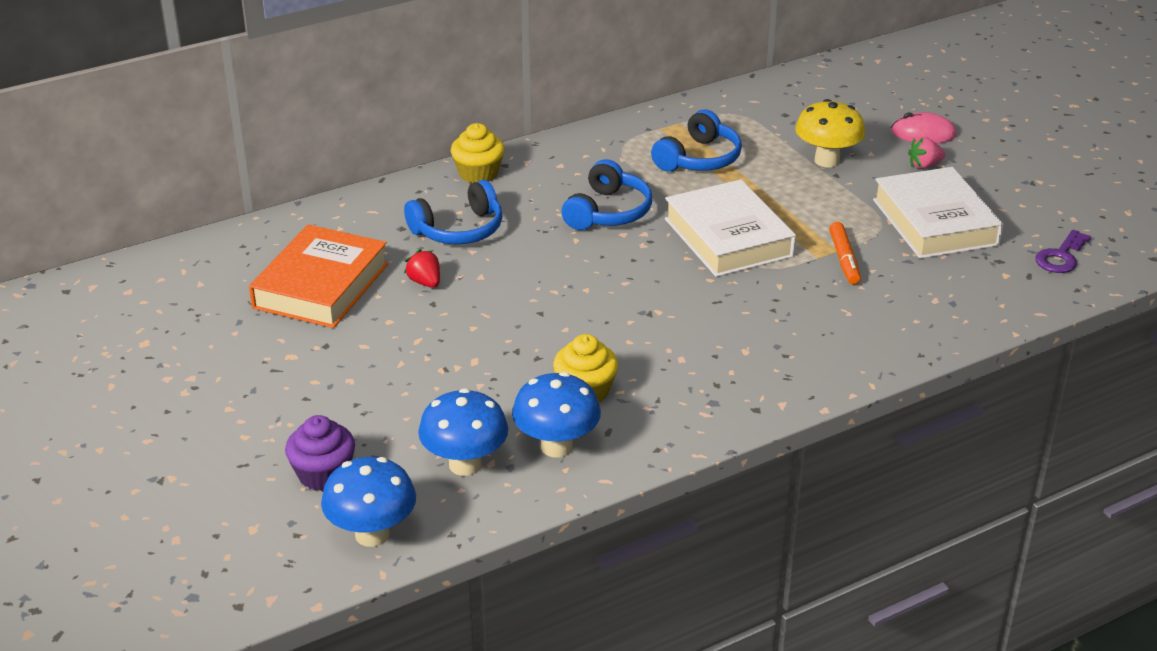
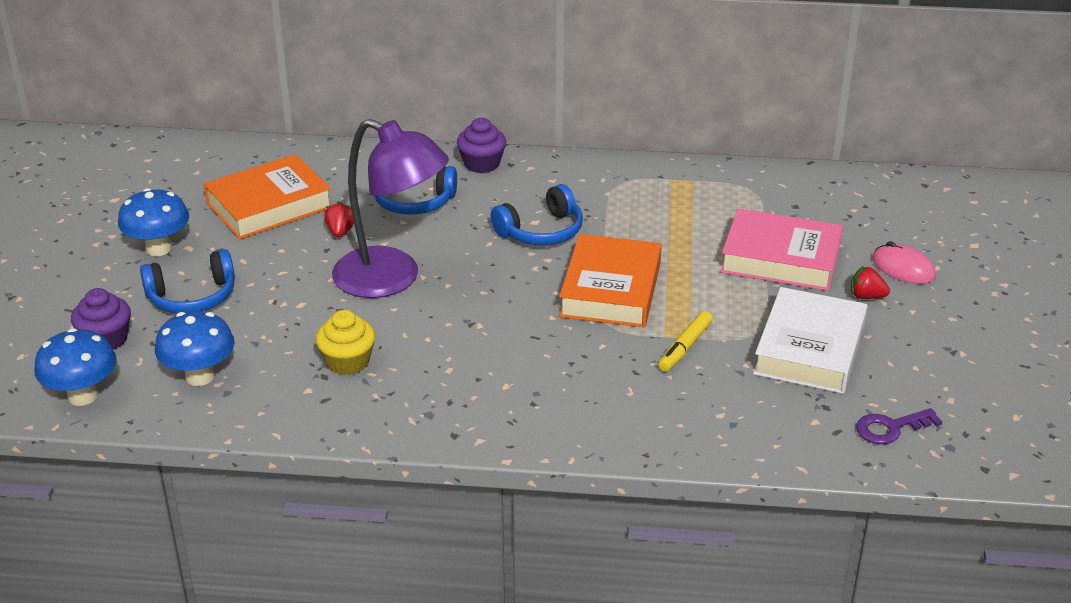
camera: 35 degrees right, 0 degrees up
(478, 174) = (482, 164): yellow cupcake -> purple cupcake
(530, 304) = (392, 279): none -> purple lamp
(556, 446) = (275, 393): blue mushroom -> blue mushroom (158, 249)
(699, 159) = (670, 216): blue headphones -> blue headphones (192, 297)
(728, 237) = (610, 289): white book -> orange book
(827, 160) = (780, 259): yellow mushroom -> pink book
(844, 259) = (685, 347): orange marker -> yellow marker
(924, 165) = (866, 296): pink strawberry -> red strawberry

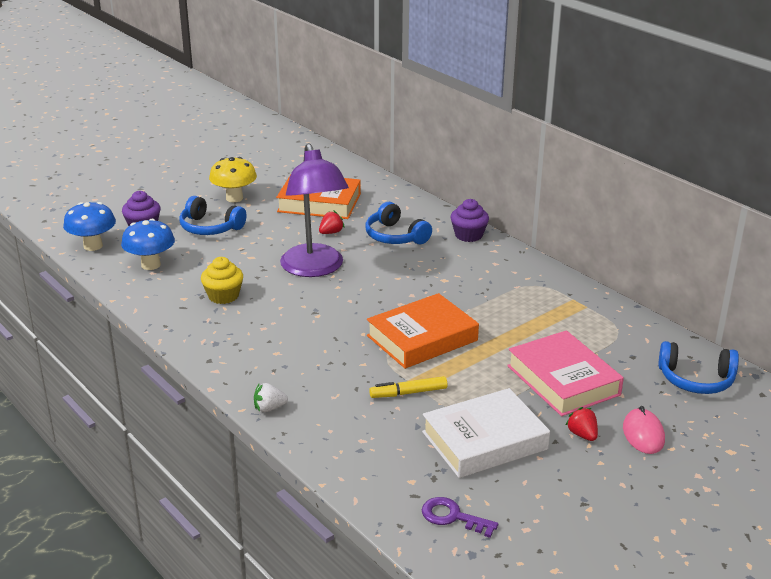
camera: 45 degrees right, 5 degrees down
(158, 249) = (234, 198): blue mushroom -> yellow mushroom
(541, 231) = (438, 287): blue headphones -> blue headphones (696, 380)
(594, 441) = (269, 408): none -> white strawberry

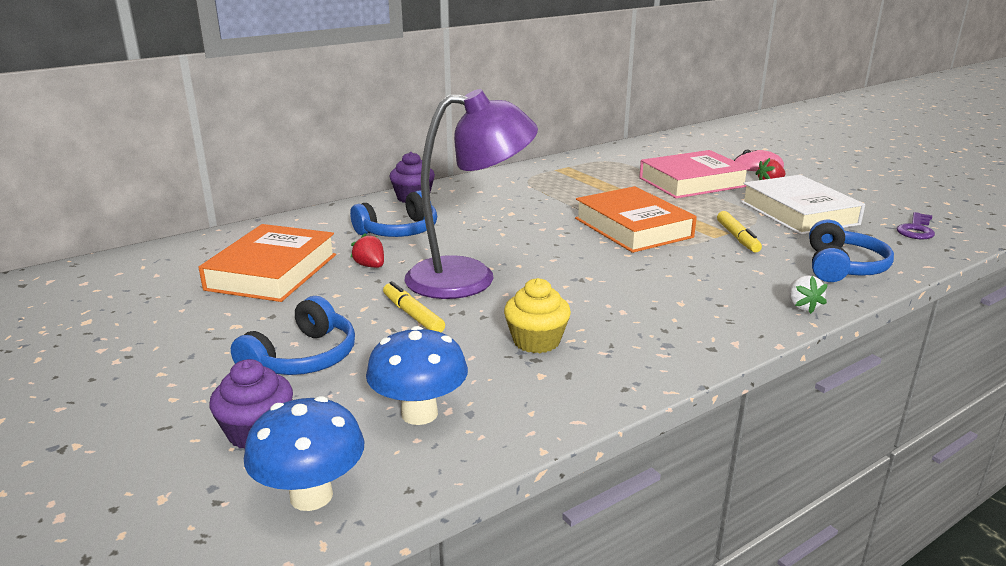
camera: 85 degrees left, 5 degrees down
(234, 198) = (202, 338): yellow mushroom -> none
(259, 253) = (413, 315): none -> yellow marker
(696, 380) = (677, 147): blue headphones -> blue headphones (842, 267)

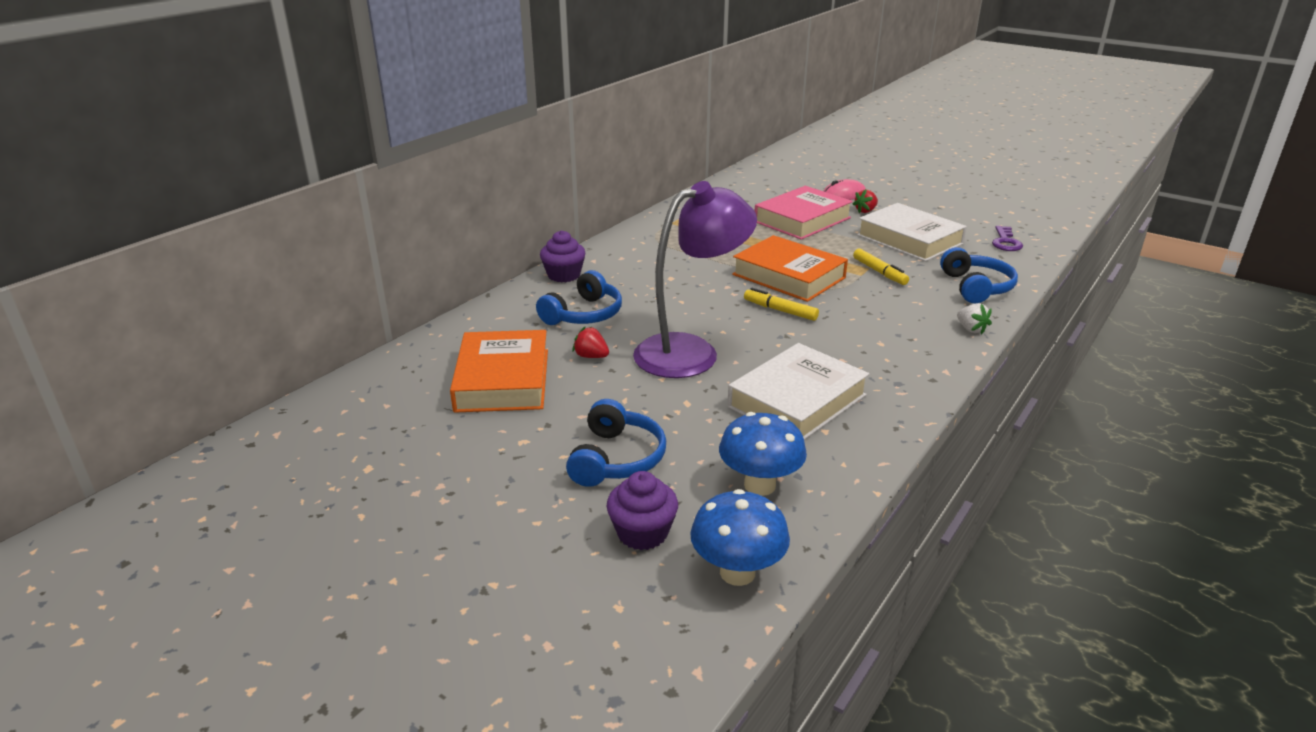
camera: 20 degrees left, 5 degrees up
(413, 315) = (674, 398): yellow marker -> yellow marker (780, 310)
(536, 341) = (797, 401): yellow cupcake -> white book

